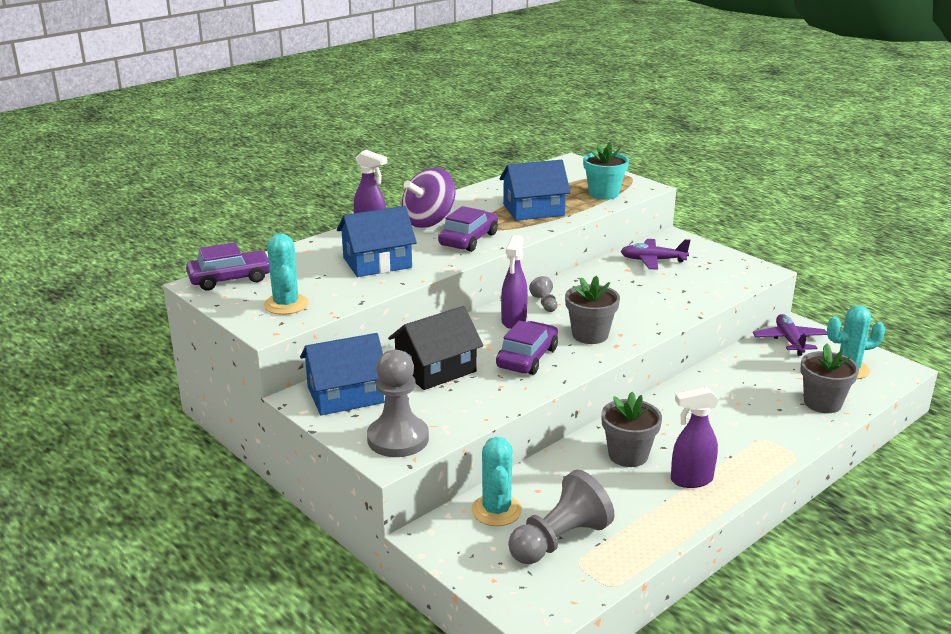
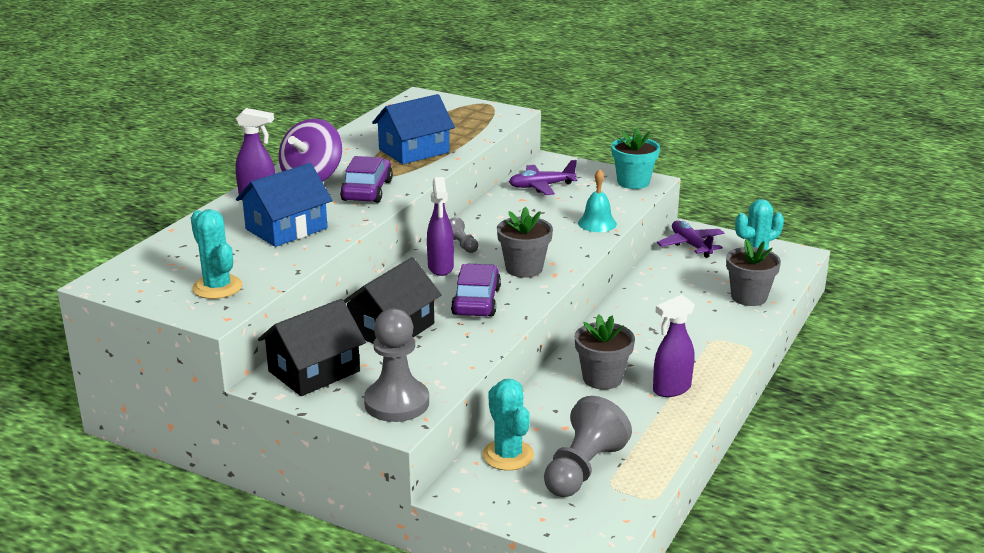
camera: 20 degrees left, 0 degrees up
(230, 279) = (133, 271): purple car -> none
(345, 395) = (314, 371): blue house -> black house
(603, 194) = (474, 125): turquoise flower pot -> turquoise flower pot (633, 182)
(686, 303) = (597, 223): none -> turquoise bell

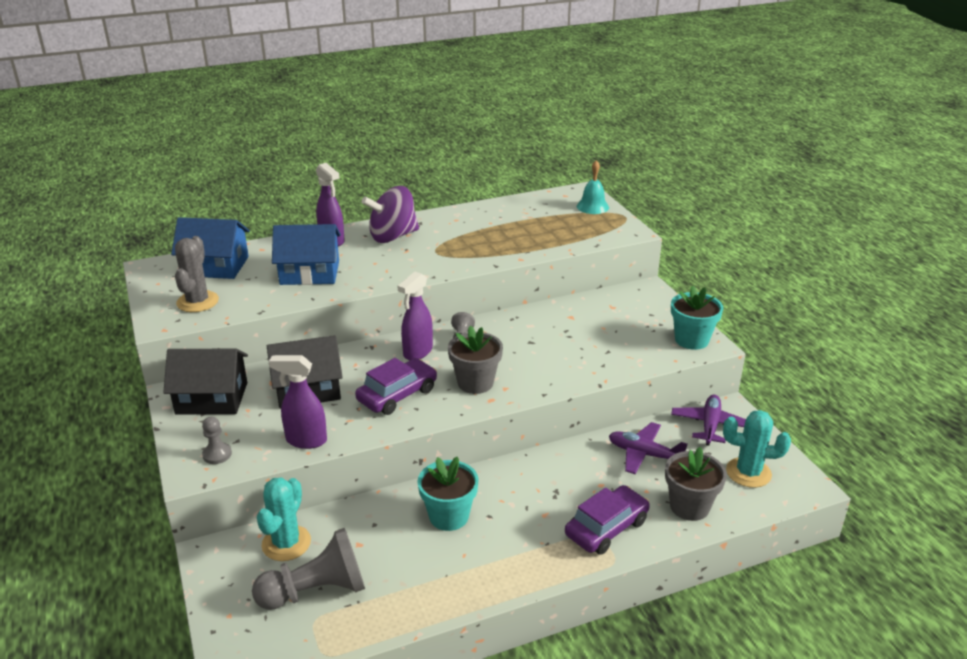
camera: 40 degrees right, 5 degrees up
(217, 287) = (197, 302): turquoise cactus -> grey cactus
(367, 190) = (410, 262): purple car -> purple car (606, 528)
(397, 403) = (217, 454): grey pawn -> grey pawn, size x0.49
(414, 151) = (498, 240): blue house -> blue house (215, 266)
(541, 186) = (604, 311): purple plane -> purple plane (644, 454)
(597, 223) = (598, 367): turquoise bell -> turquoise bell (592, 206)
(602, 378) = (449, 516): grey flower pot -> turquoise flower pot
(671, 389) = (487, 560): purple spray bottle -> purple spray bottle (305, 440)

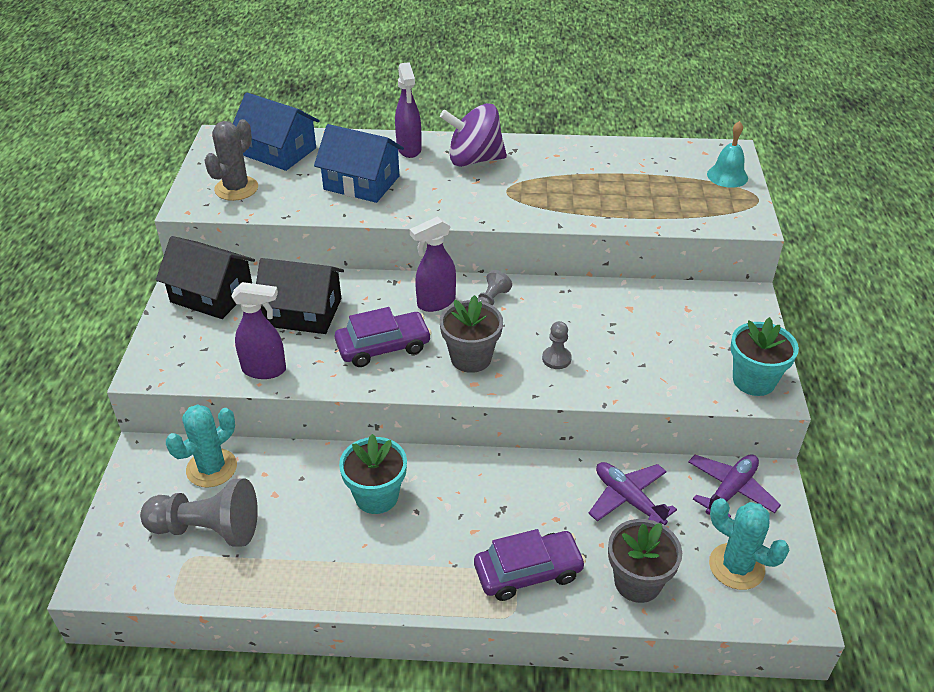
camera: 25 degrees right, 10 degrees up
(217, 454) = (179, 358): grey pawn -> grey pawn (556, 359)
(305, 440) = (265, 370): purple spray bottle -> purple spray bottle turned 150 degrees clockwise

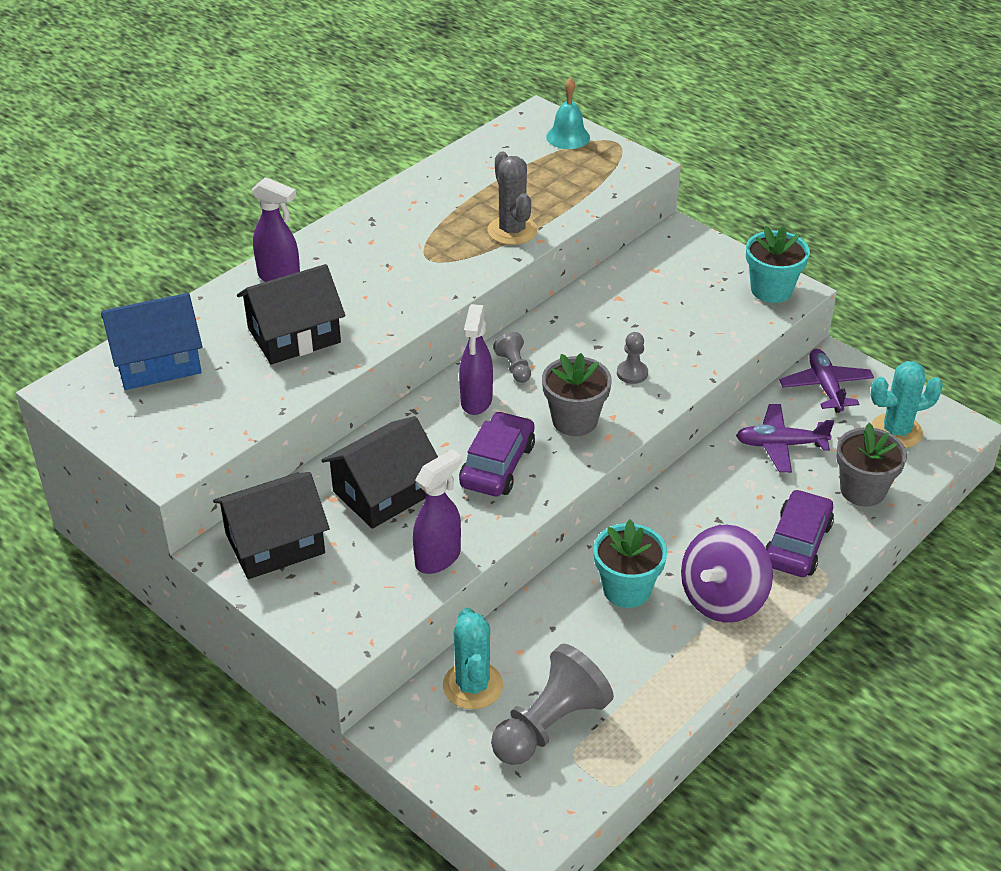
camera: 50 degrees left, 0 degrees up
(236, 188) = (185, 421): grey cactus -> grey cactus (512, 231)
(361, 183) = (294, 335): blue house -> black house
(474, 160) = (354, 250): purple spinning top -> purple spinning top (723, 599)

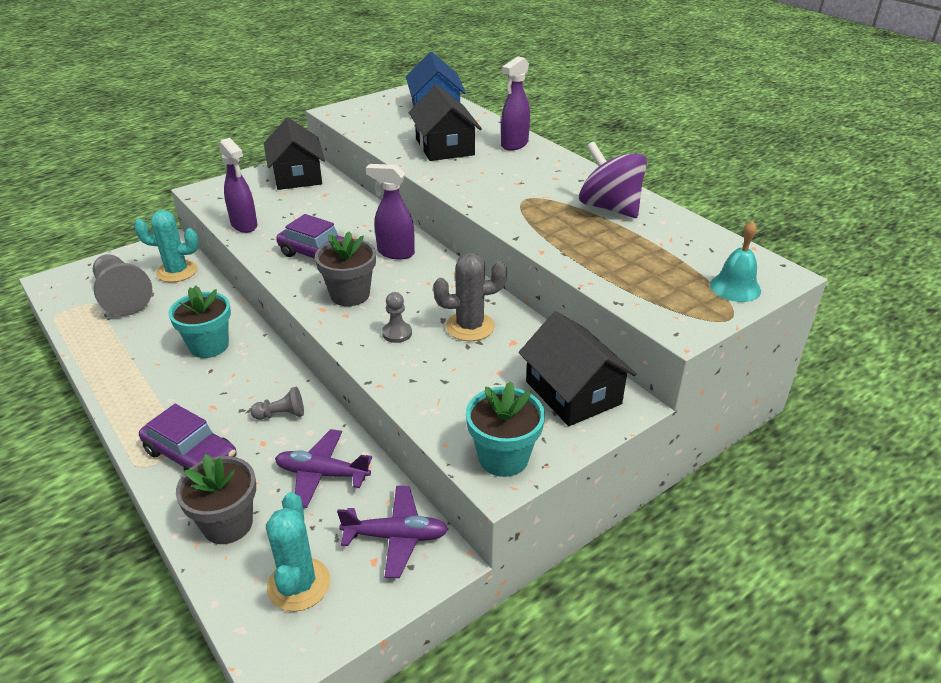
camera: 100 degrees right, 5 degrees down
(384, 492) = (319, 211): black house -> black house (573, 392)
(512, 231) = (560, 239): grey cactus -> grey cactus (470, 327)
(514, 367) = (429, 274): grey pawn -> grey pawn (281, 414)
(723, 599) = (164, 394): purple spinning top -> purple spinning top (609, 208)
(780, 445) = (322, 474): purple plane -> purple plane turned 90 degrees counterclockwise

